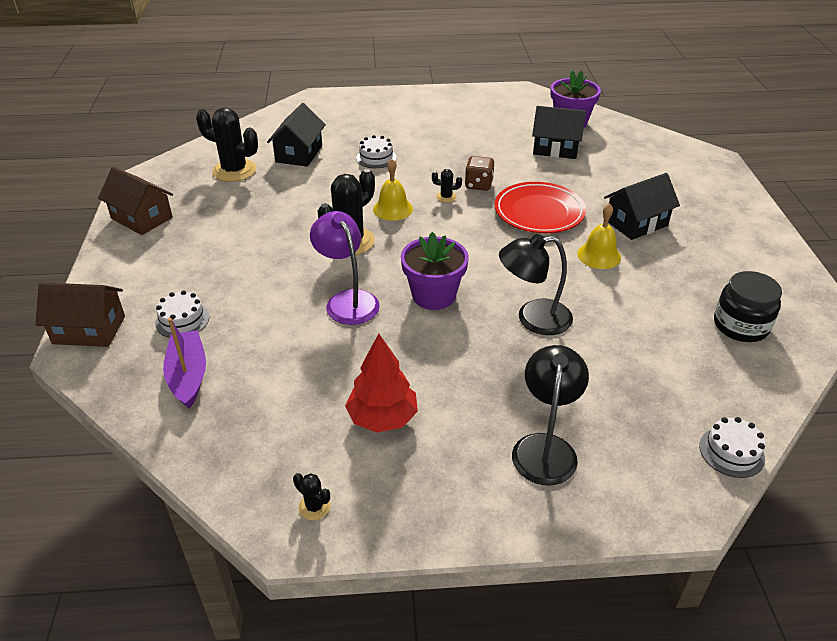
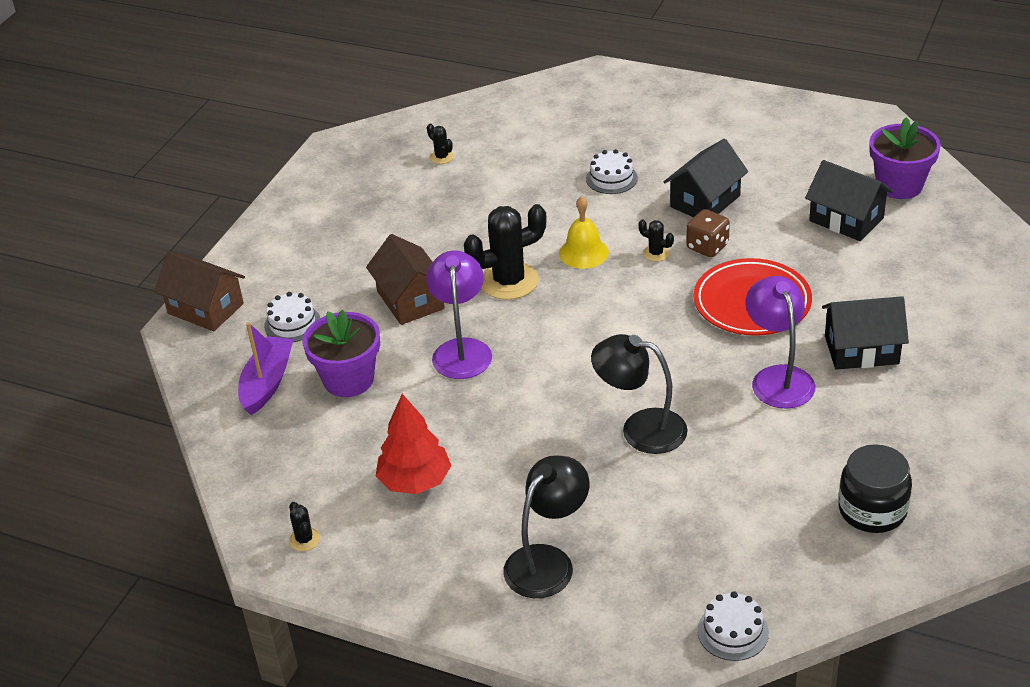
camera: 30 degrees right, 0 degrees up
(142, 218) = (315, 194): brown house -> brown house (410, 300)
(234, 171) = (441, 157): black cactus -> black cactus, size x0.45
(299, 154) = (526, 151): black house -> black house (705, 201)
(433, 295) = (554, 370): purple flower pot -> purple flower pot (348, 379)
(599, 255) = (778, 377): yellow bell -> purple lamp

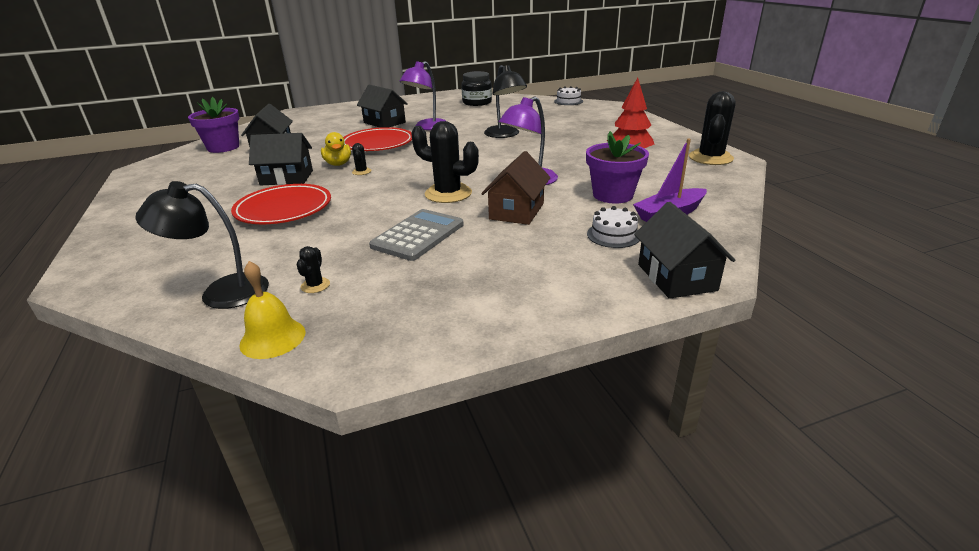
camera: 135 degrees left, 10 degrees down
(205, 308) = (676, 277): brown house -> black house
(304, 539) = (710, 158): black cactus -> black cactus, size x2.22
(448, 227) = (418, 235): none -> grey calculator
(547, 561) = (604, 124): black lamp -> black lamp (221, 292)
(583, 253) = (387, 187): yellow bell -> yellow bell (272, 338)
(611, 178) = (284, 209): white cake -> red plate
(707, 247) = (338, 164): brown dice -> yellow duck

